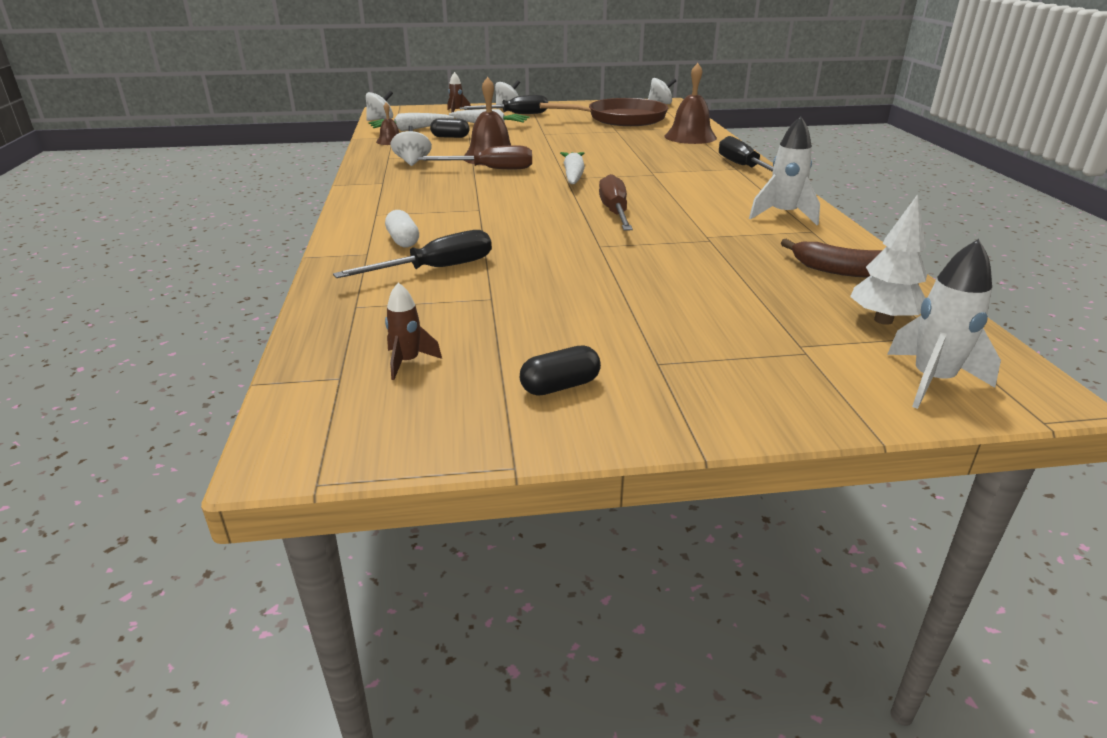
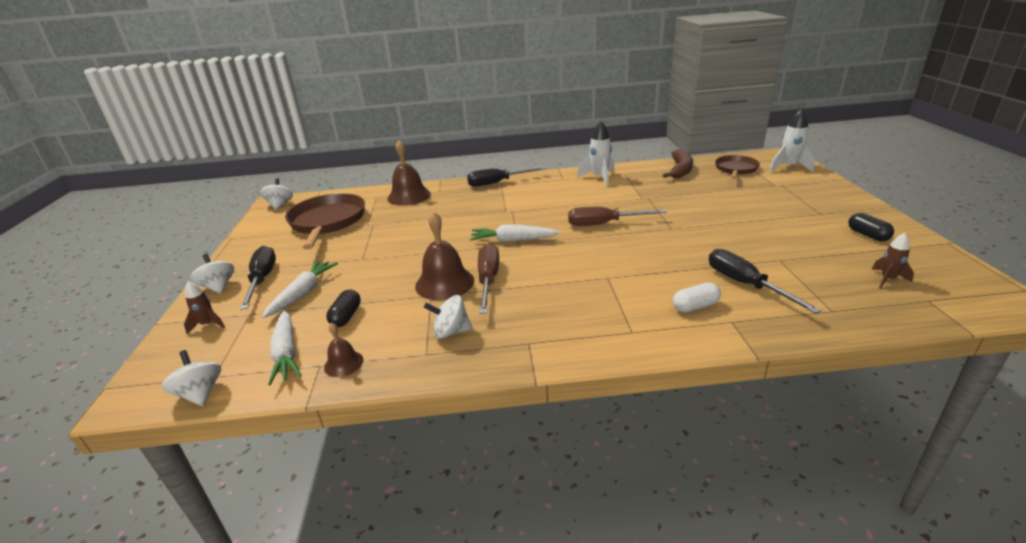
camera: 85 degrees left, 0 degrees up
(883, 320) = (736, 169): white tree -> brown pan

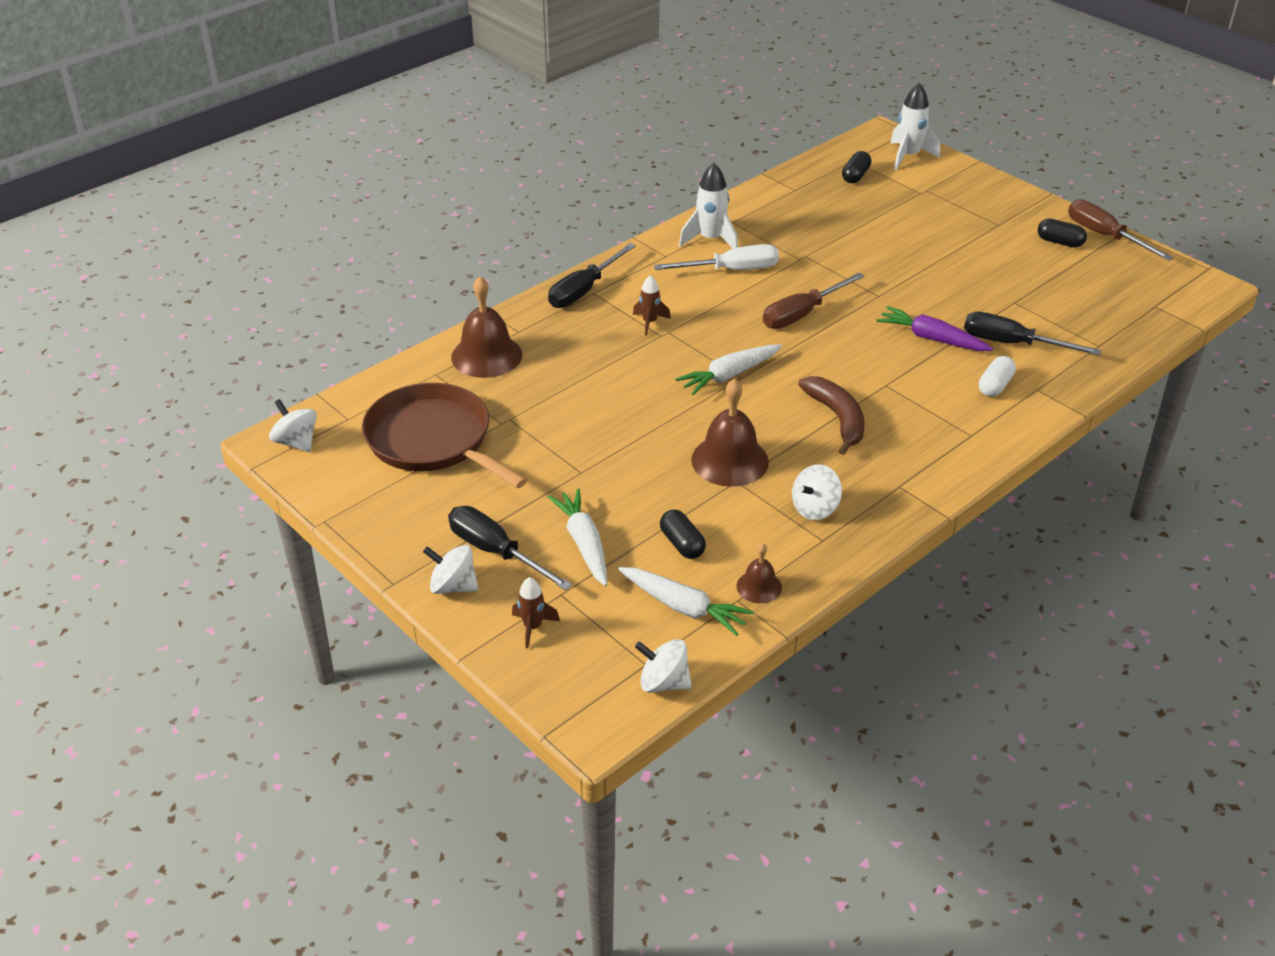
camera: 40 degrees left, 10 degrees up
(488, 280) = (772, 437): brown screwdriver -> brown screwdriver (1105, 236)
(591, 193) = (731, 270): none -> white screwdriver
(680, 170) = (794, 195): brown banana -> brown banana (837, 418)
(680, 262) = (932, 338): none -> purple carrot
(736, 169) = (855, 176): brown pan -> black capsule
(887, 279) = (1112, 293): brown rocket -> brown rocket (649, 322)

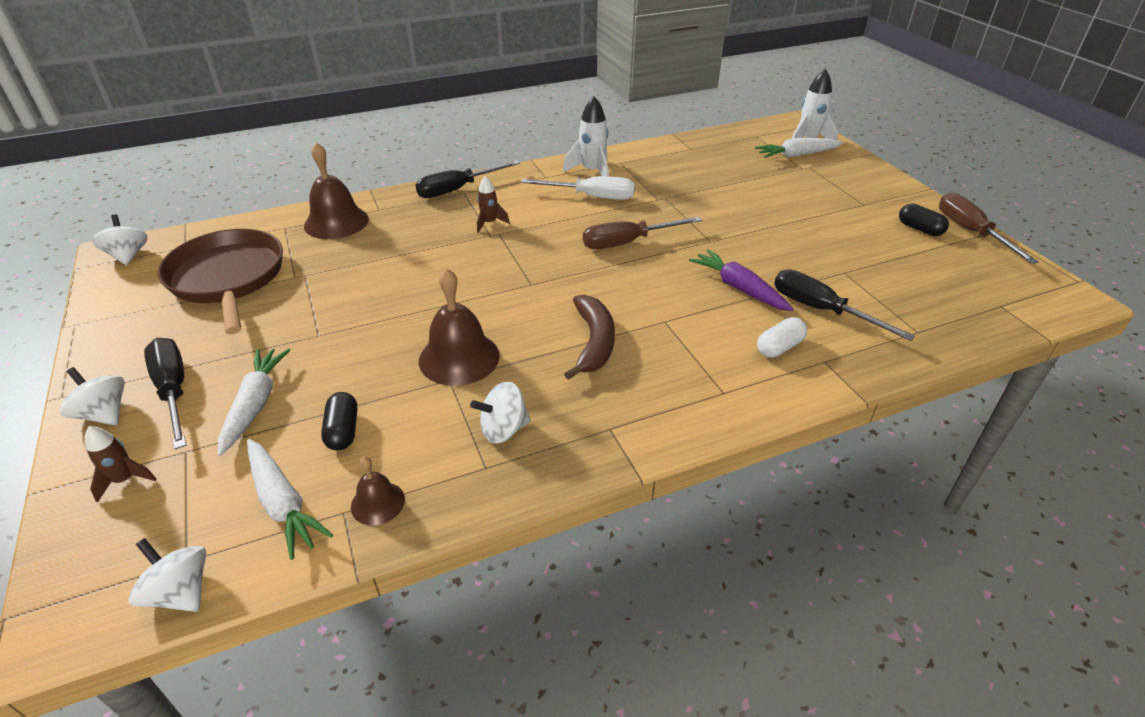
camera: 20 degrees right, 0 degrees up
(729, 375) = (521, 280): white carrot -> white carrot (797, 155)
(855, 176) = (751, 147): black capsule -> none

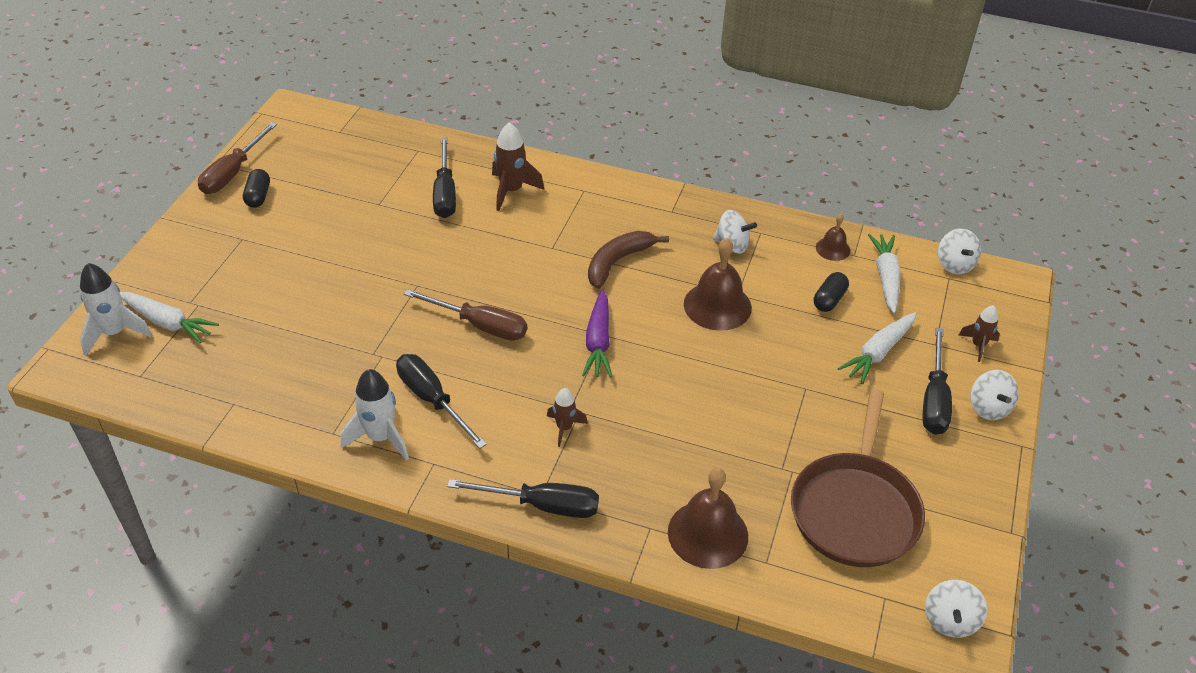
camera: 140 degrees left, 5 degrees up
(592, 197) = (432, 400): white screwdriver -> black screwdriver
(739, 288) = (467, 238): purple carrot -> purple carrot (598, 342)
(779, 347) = (511, 191): white capsule -> brown rocket

